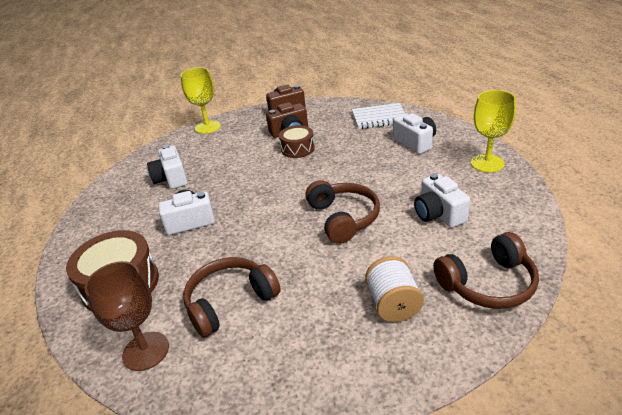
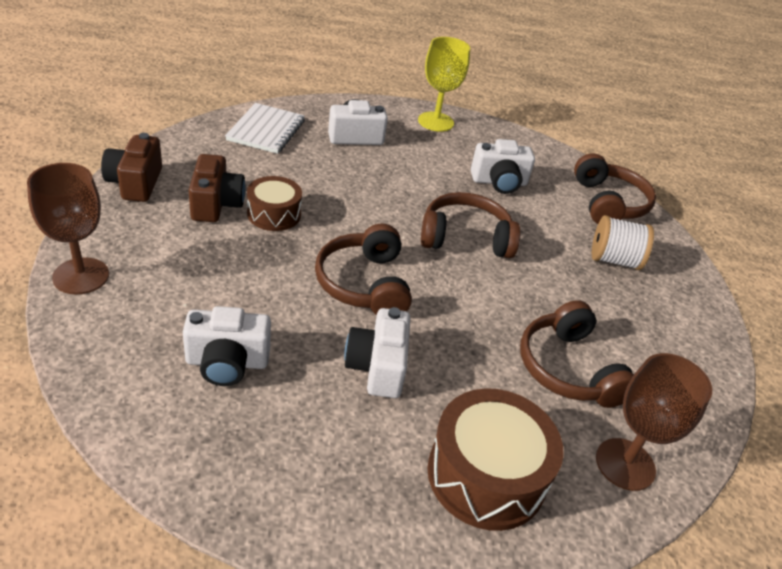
camera: 80 degrees left, 5 degrees up
(207, 127) = (81, 276): yellow goblet -> brown goblet
(259, 195) = (364, 284): none -> brown headphones

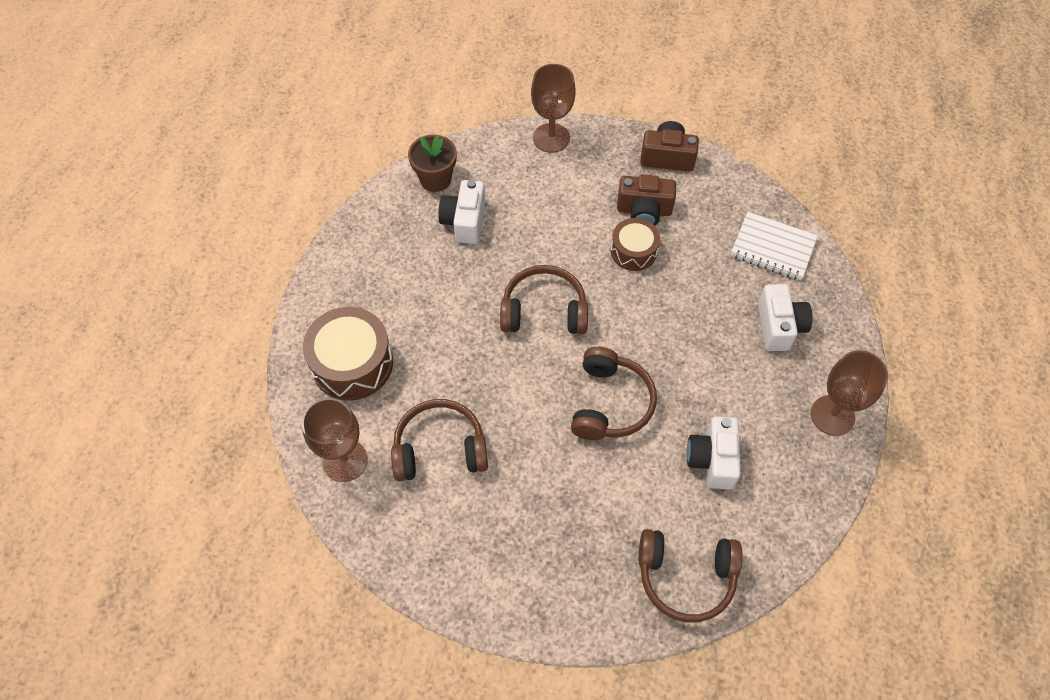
camera: 105 degrees right, 20 degrees up
(141, 402) = (435, 179): none -> brown flower pot
(377, 367) = (453, 310): white camera -> none
(435, 122) = (832, 415): yellow goblet -> brown goblet
(614, 260) = (582, 544): white spool -> none

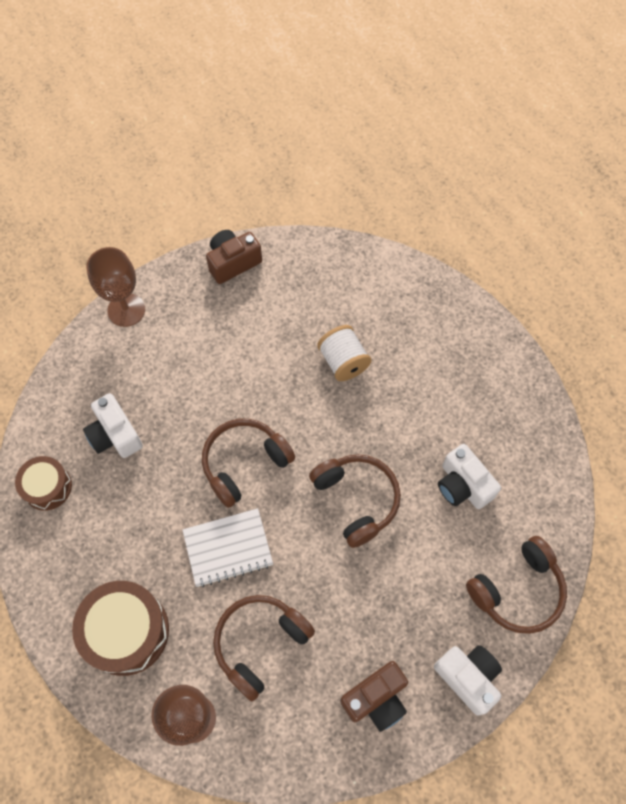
camera: 40 degrees left, 5 degrees up
(435, 179) = (58, 415): brown flower pot -> none
(633, 251) = (272, 361): brown drum -> brown drum (47, 487)
(644, 211) = (252, 321): brown camera -> brown camera (376, 699)
(693, 292) = (343, 362): none -> white spool
(773, 247) = (371, 283): white notebook -> white notebook (228, 548)
(779, 326) = (424, 343): white camera -> white camera (468, 677)
(832, 415) = (514, 385): brown goblet -> none

